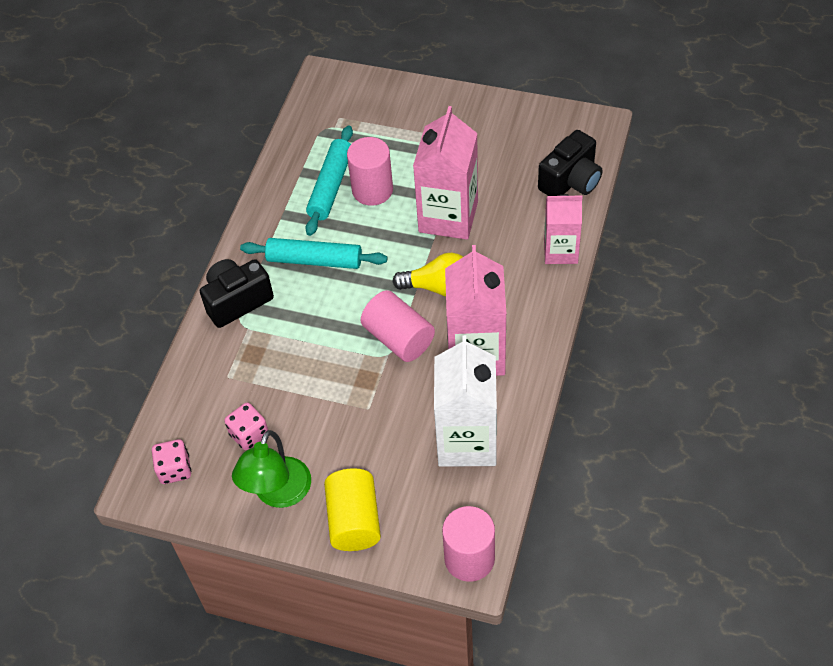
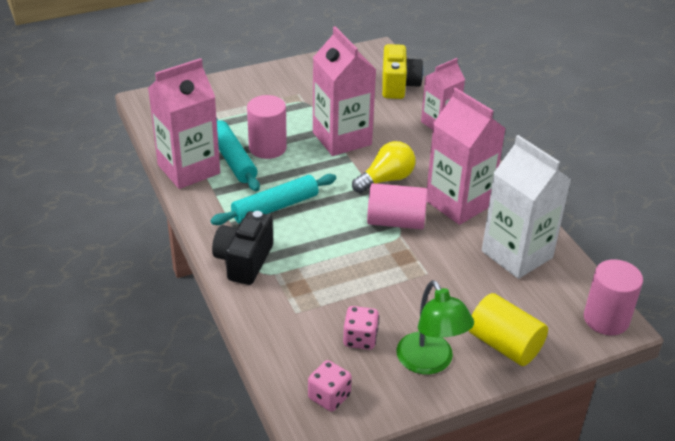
camera: 45 degrees left, 15 degrees down
(285, 177) = (189, 169): none -> pink carton
(571, 181) = (398, 85): black camera -> yellow camera

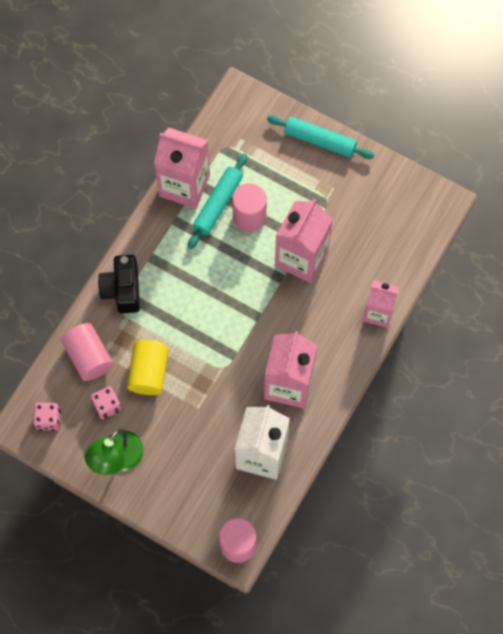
camera: 55 degrees right, 30 degrees up
(244, 261) = (122, 290): black camera -> black camera turned 75 degrees counterclockwise
(275, 207) = (189, 270): turquoise rolling pin -> turquoise rolling pin (320, 141)
(386, 179) = (277, 319): yellow light bulb -> none
(396, 221) = (235, 355): pink cylinder -> pink cylinder (89, 357)
(398, 85) = (406, 251): yellow camera -> none
(504, 345) = (165, 494): yellow cylinder -> yellow cylinder (148, 372)

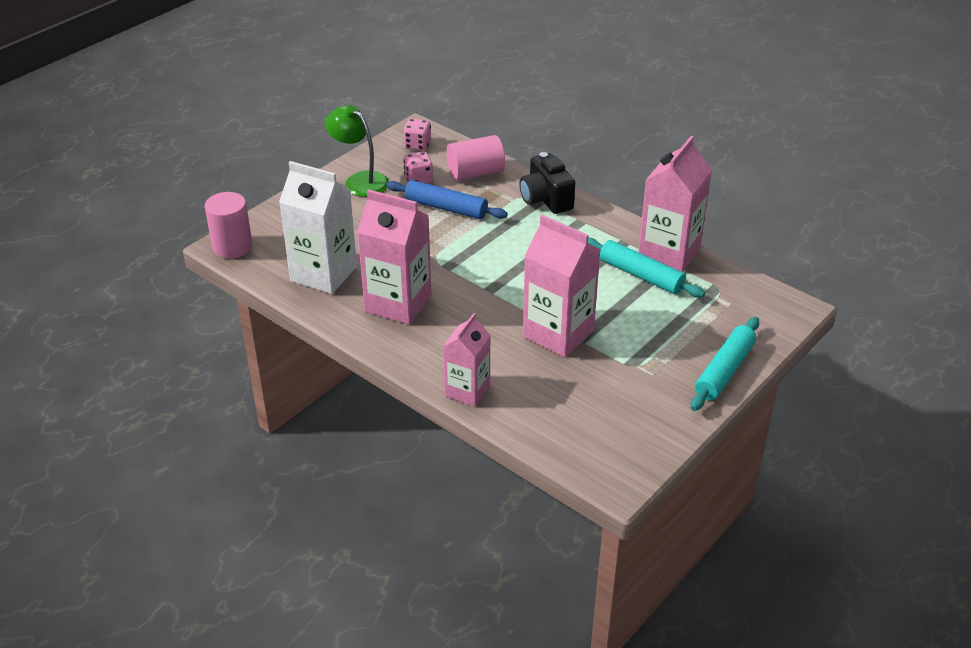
camera: 100 degrees right, 30 degrees down
(122, 290) = (546, 199): black camera -> black camera turned 120 degrees counterclockwise
(148, 372) = (446, 208): yellow cylinder -> blue rolling pin
(249, 216) = (621, 298): pink cylinder -> none

